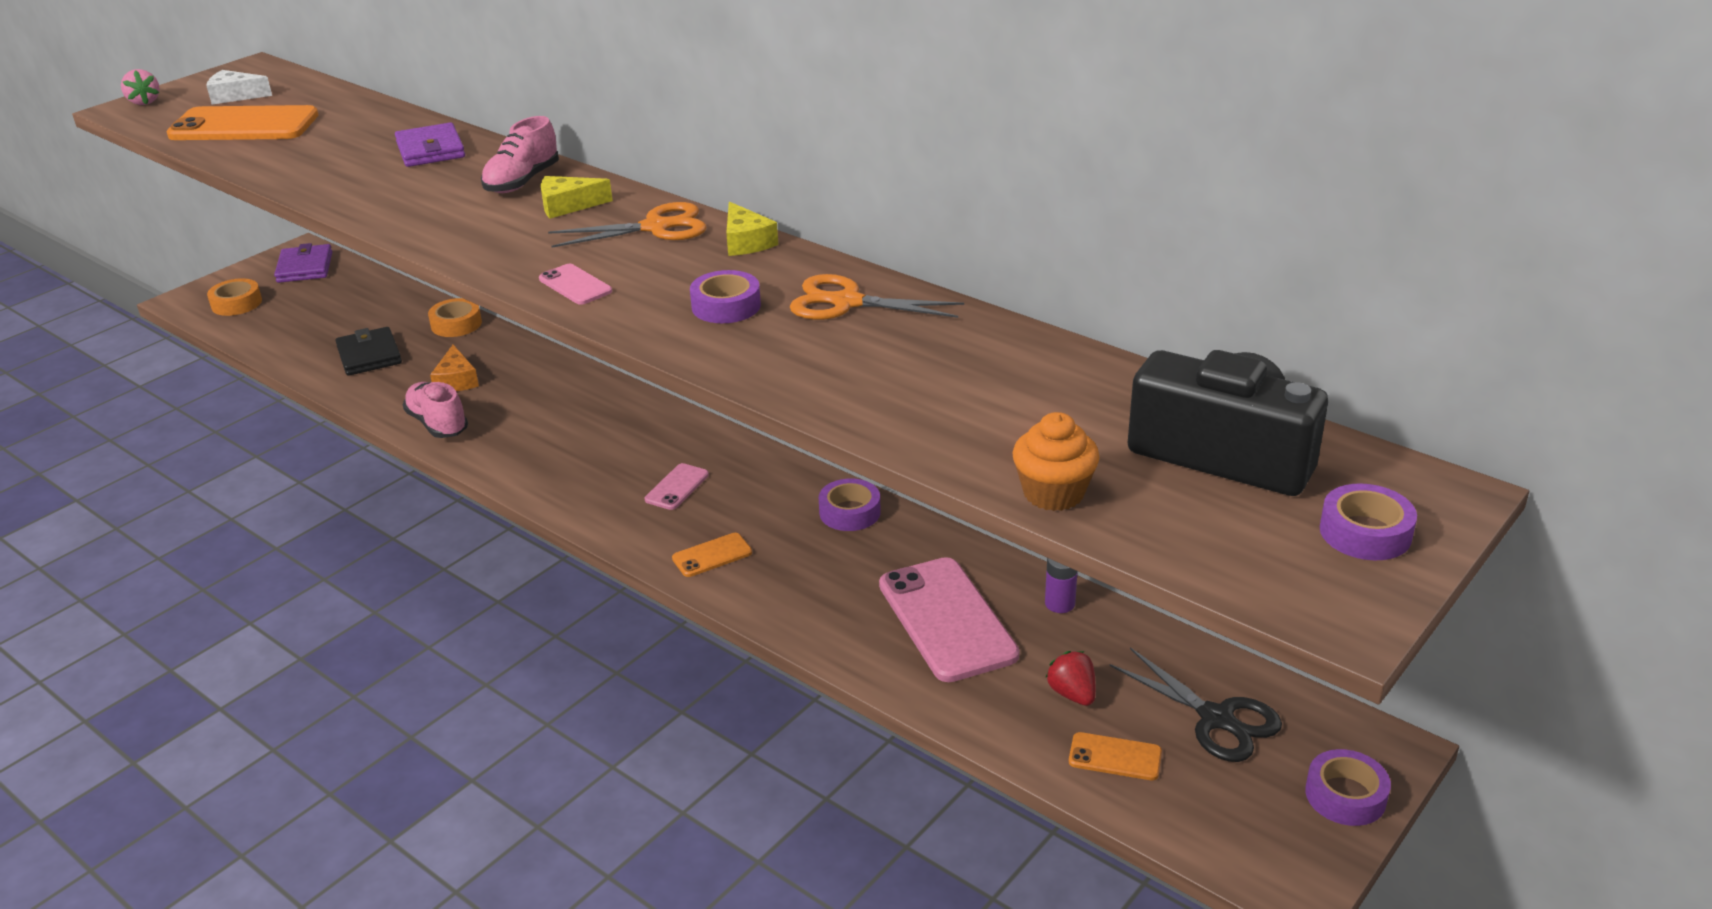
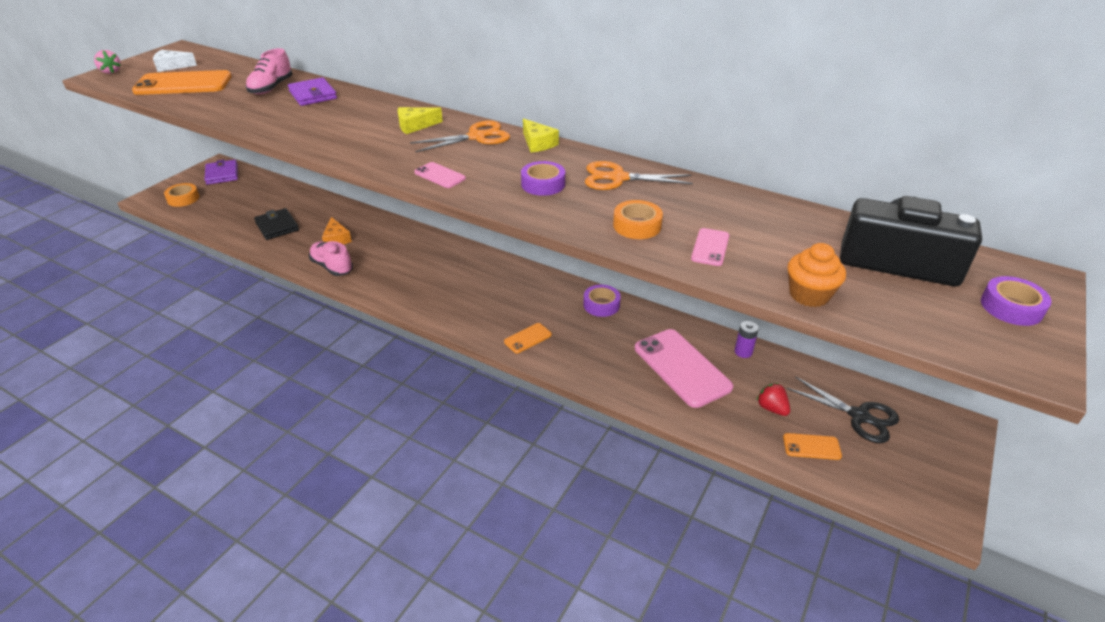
camera: 10 degrees left, 5 degrees up
(456, 324) = (327, 204): orange tape -> orange tape (637, 225)
(522, 182) = (380, 112): pink shoe -> pink shoe (271, 88)
(677, 487) = (493, 297): pink phone -> pink phone (710, 247)
(1345, 795) = (950, 458): purple tape -> none

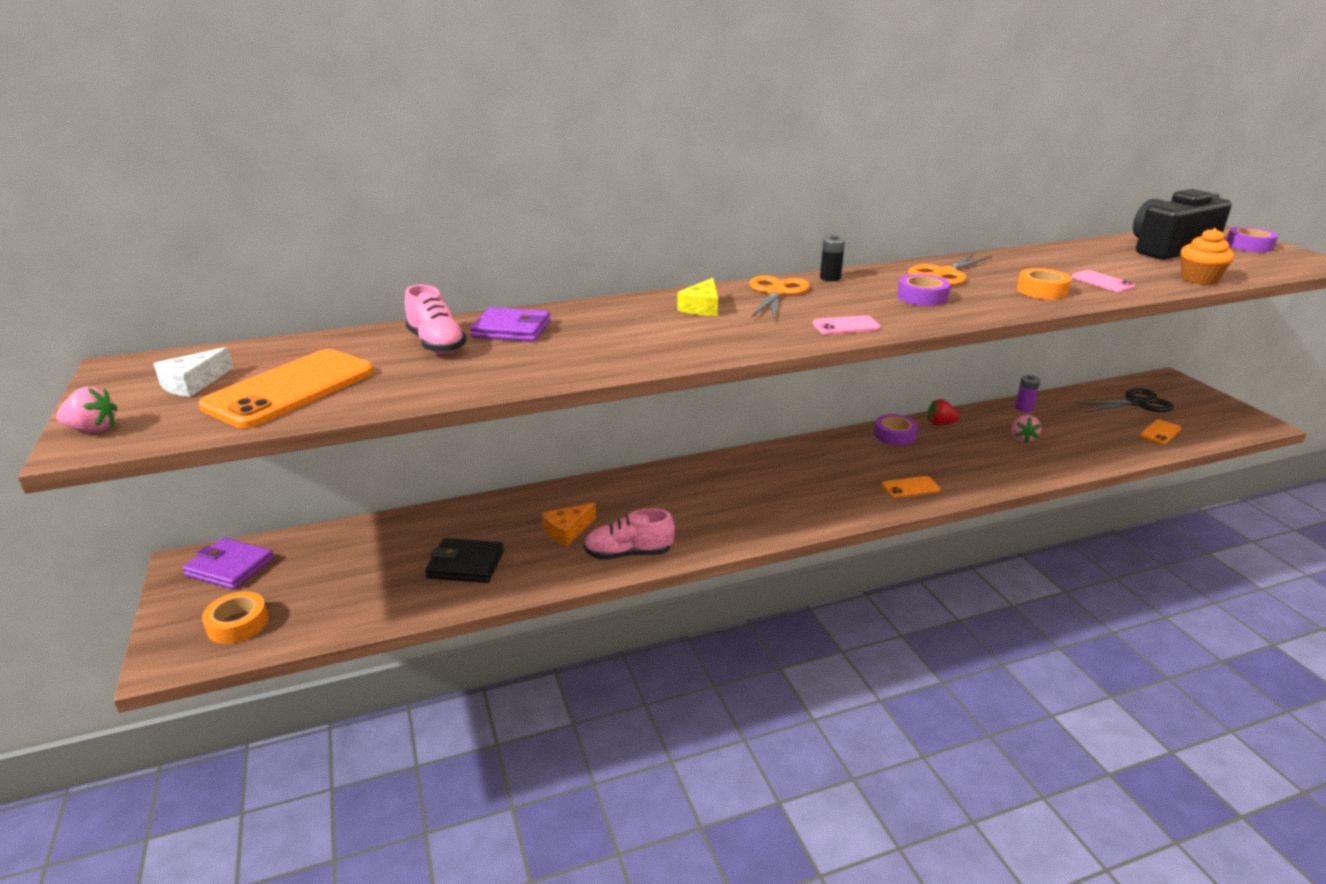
camera: 50 degrees left, 10 degrees down
(336, 239) = (567, 531): orange cheese -> orange cheese turned 120 degrees clockwise
(528, 338) = (910, 487): orange phone -> orange phone turned 75 degrees clockwise
(538, 143) = (830, 278): yellow cheese -> black battery
(681, 368) = (1022, 438): pink phone -> pink strawberry
(771, 408) = (1104, 427): red strawberry -> red strawberry (940, 424)

